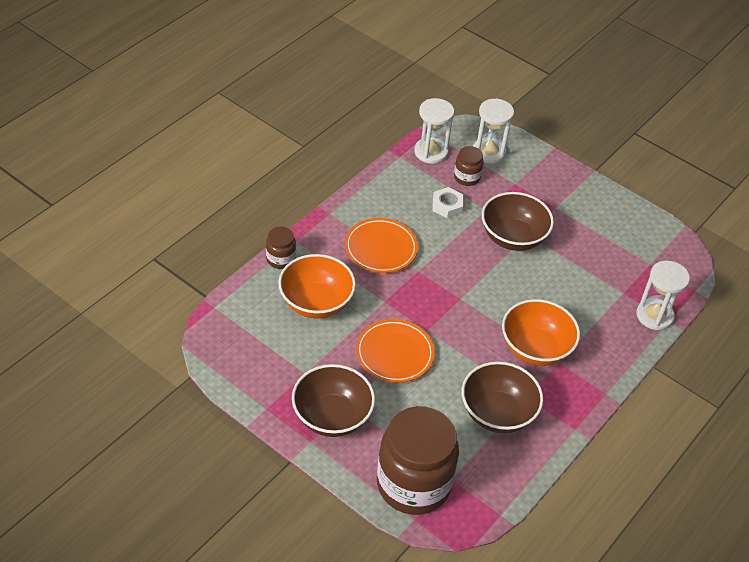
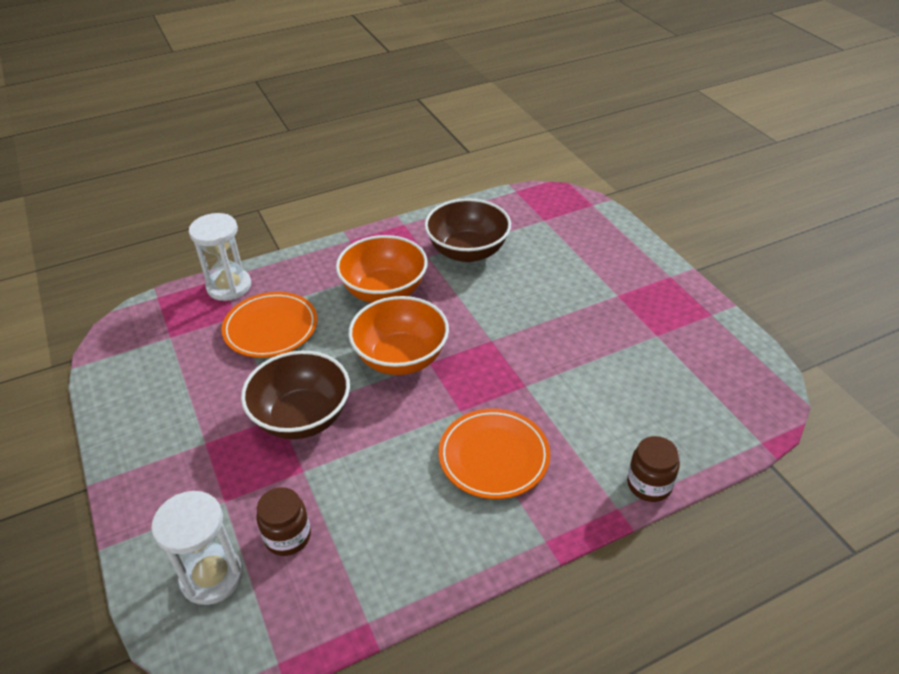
camera: 150 degrees left, 5 degrees down
(316, 303) = (617, 408): orange bowl -> orange bowl (401, 358)
(332, 417) = (640, 289): brown bowl -> none
(394, 354) = (543, 327): orange plate -> orange plate (271, 328)
(413, 484) = (581, 224): brown jar -> none
(431, 152) = (307, 612): white hourglass -> none
(447, 206) = (355, 495): white nut -> none

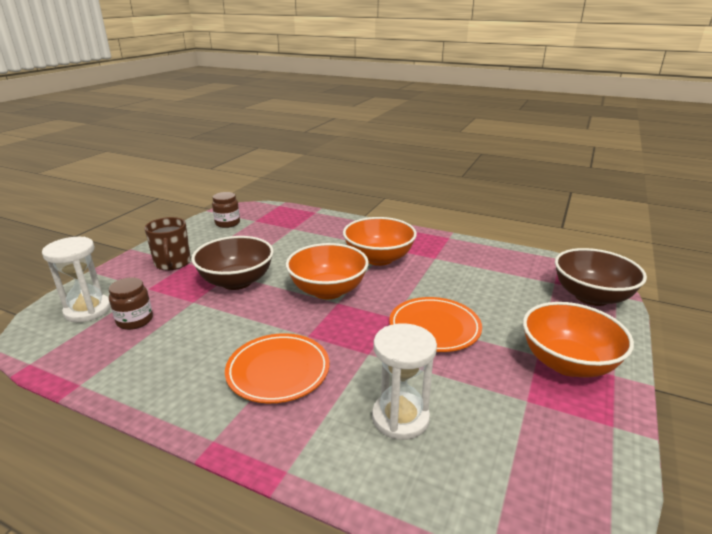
camera: 50 degrees right, 15 degrees down
(187, 456) = (172, 263): none -> brown mug
(229, 286) = (312, 216): white hourglass -> white hourglass (400, 418)
(271, 328) = (296, 241): orange plate -> orange plate (434, 328)
(467, 251) = (465, 269): brown bowl -> brown bowl (591, 296)
(639, 288) = (567, 363): none -> orange bowl
(649, 485) = (335, 481): brown jar -> brown jar (227, 223)

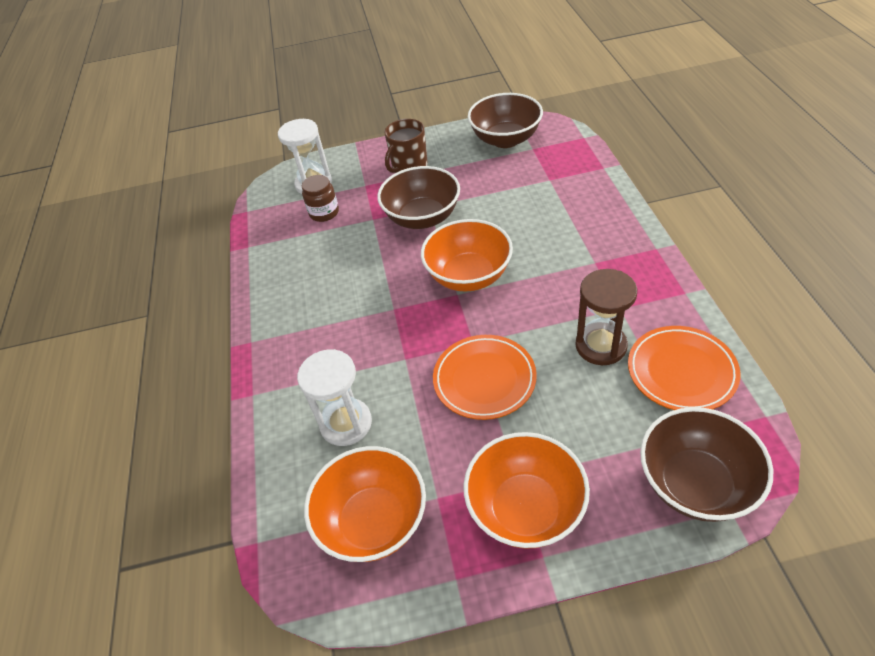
camera: 60 degrees right, 20 degrees up
(227, 223) = (505, 139): brown jar -> brown bowl
(278, 371) = (337, 323): orange plate -> orange plate (681, 371)
(379, 258) = (565, 270): orange bowl -> orange bowl (373, 521)
(457, 276) = (601, 346): none -> brown hourglass

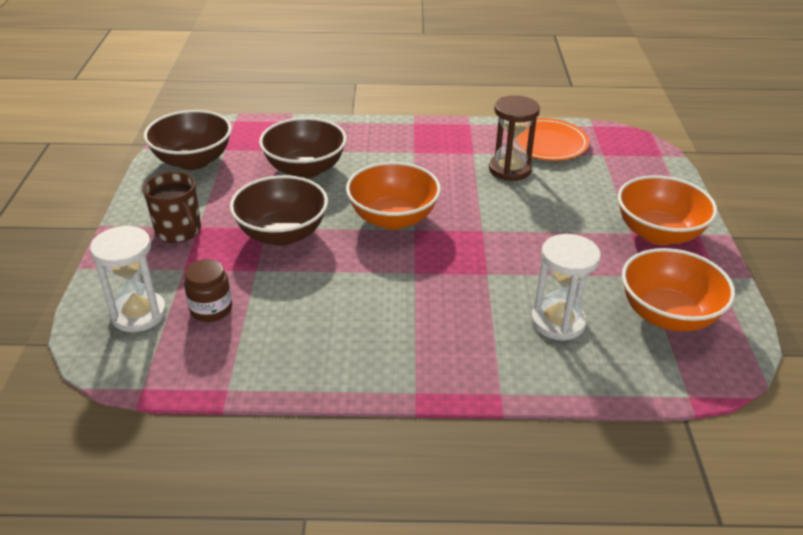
camera: 85 degrees left, 10 degrees down
(484, 379) = (527, 231): orange plate -> none
(695, 483) = (642, 162): brown bowl -> brown bowl (305, 169)

